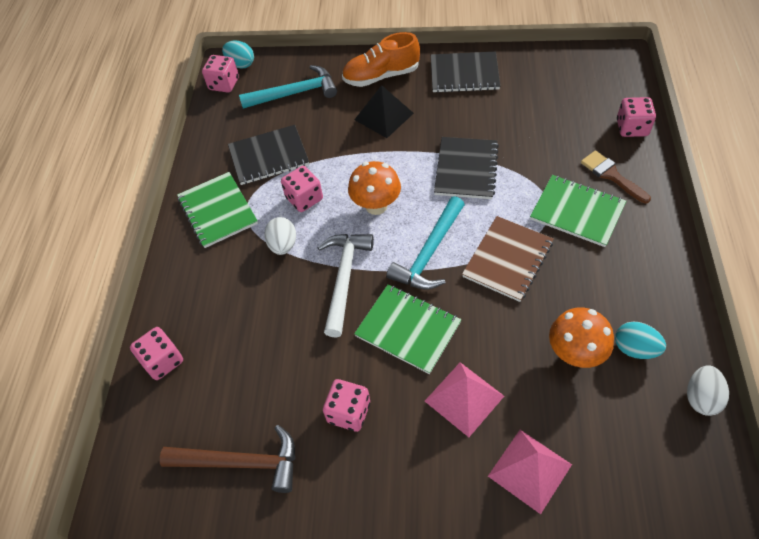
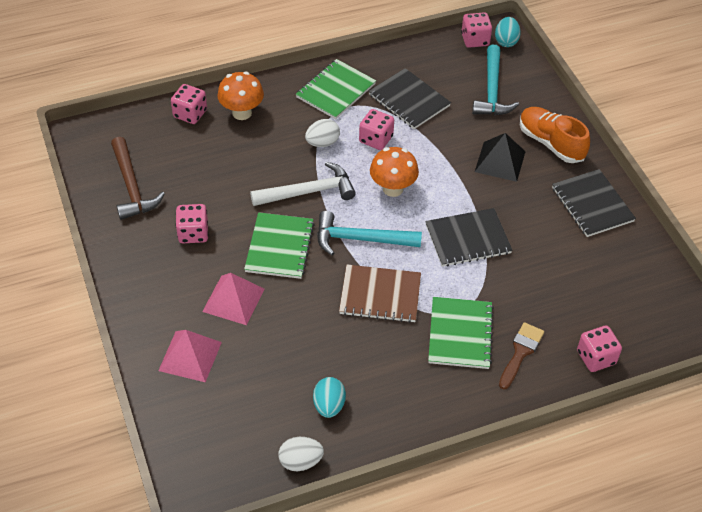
camera: 60 degrees right, 5 degrees down
(295, 93) = (492, 90): turquoise hammer -> turquoise hammer turned 45 degrees clockwise
(574, 354) = (305, 364): orange mushroom -> orange mushroom (242, 113)

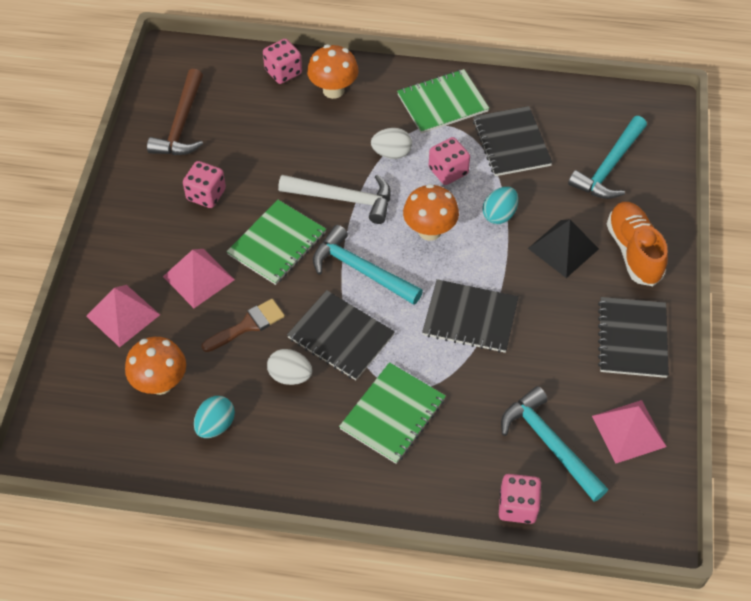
camera: 30 degrees right, 5 degrees up
(260, 394) = (160, 383): none -> orange mushroom
(300, 461) = (152, 467): white egg -> white egg (290, 376)
(380, 295) = (340, 336): brown notebook -> black notebook
(475, 40) = (629, 103): pink dice -> none
(506, 41) = (663, 118): turquoise egg -> turquoise egg (499, 215)
(520, 352) = (441, 462): brown brush -> brown brush (248, 325)
(587, 303) = (549, 444): none -> turquoise hammer
(634, 269) = (628, 431): none -> pink pyramid

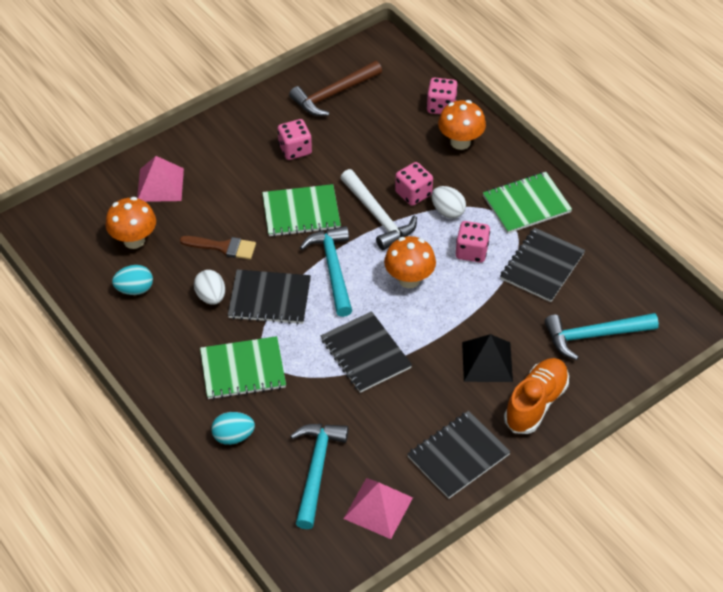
camera: 45 degrees right, 5 degrees down
(199, 278) = (229, 196): pink pyramid -> none
(340, 336) = (269, 298): black notebook -> black notebook turned 75 degrees counterclockwise
(442, 103) = (526, 204): green notebook -> green notebook turned 45 degrees counterclockwise
(499, 215) = (470, 306): turquoise egg -> turquoise egg (233, 436)
(517, 506) = (248, 487): pink dice -> pink dice (413, 193)

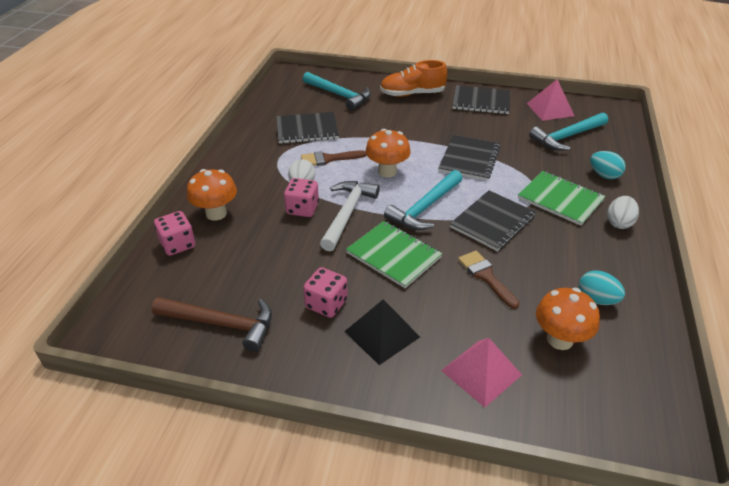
camera: 130 degrees left, 10 degrees down
(211, 297) = (535, 251): white egg -> white egg (619, 223)
(269, 298) = (492, 222): black notebook -> black notebook turned 75 degrees clockwise
(471, 251) = (328, 159): pink dice -> brown brush
(487, 361) = (408, 118): black pyramid -> black pyramid (382, 334)
(526, 204) = (255, 156): green notebook -> none

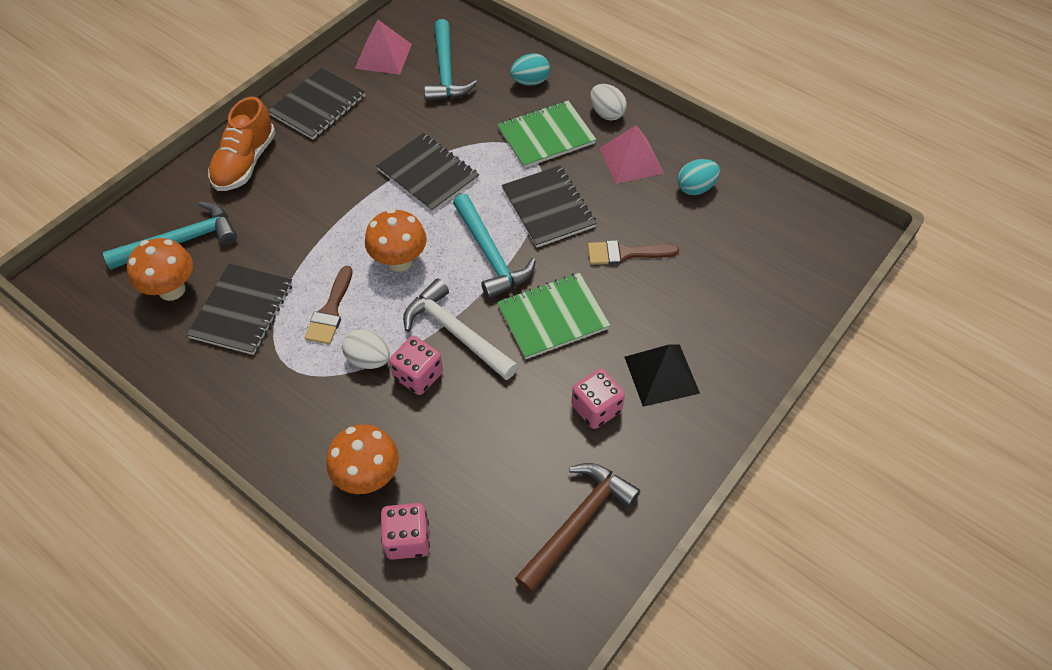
camera: 65 degrees left, 15 degrees up
(481, 372) = (742, 316): pink pyramid -> pink pyramid (631, 160)
(560, 339) = (729, 240): orange mushroom -> orange mushroom (172, 289)

